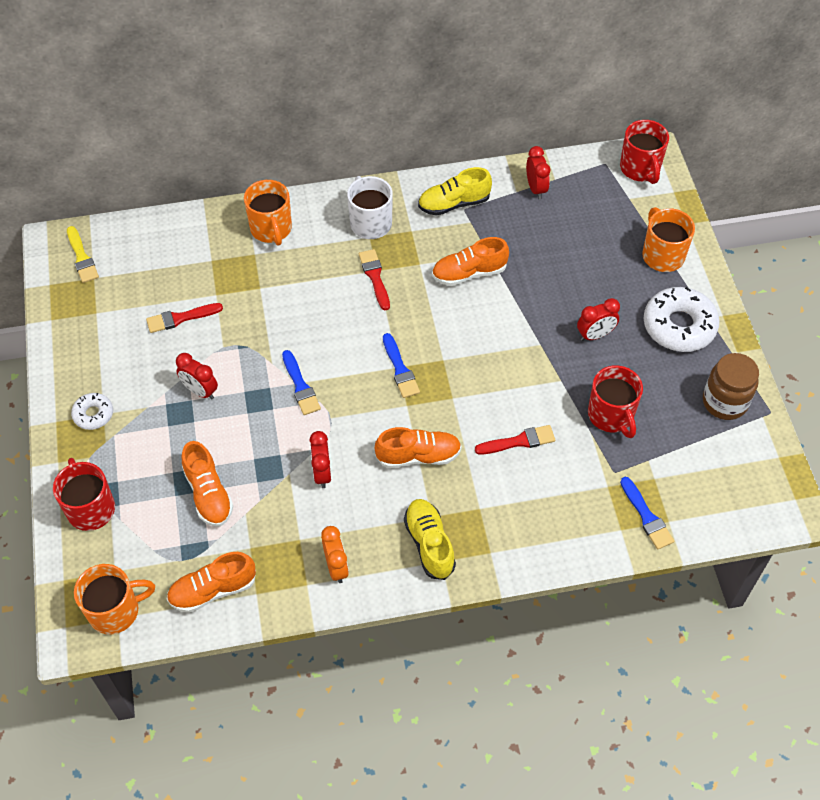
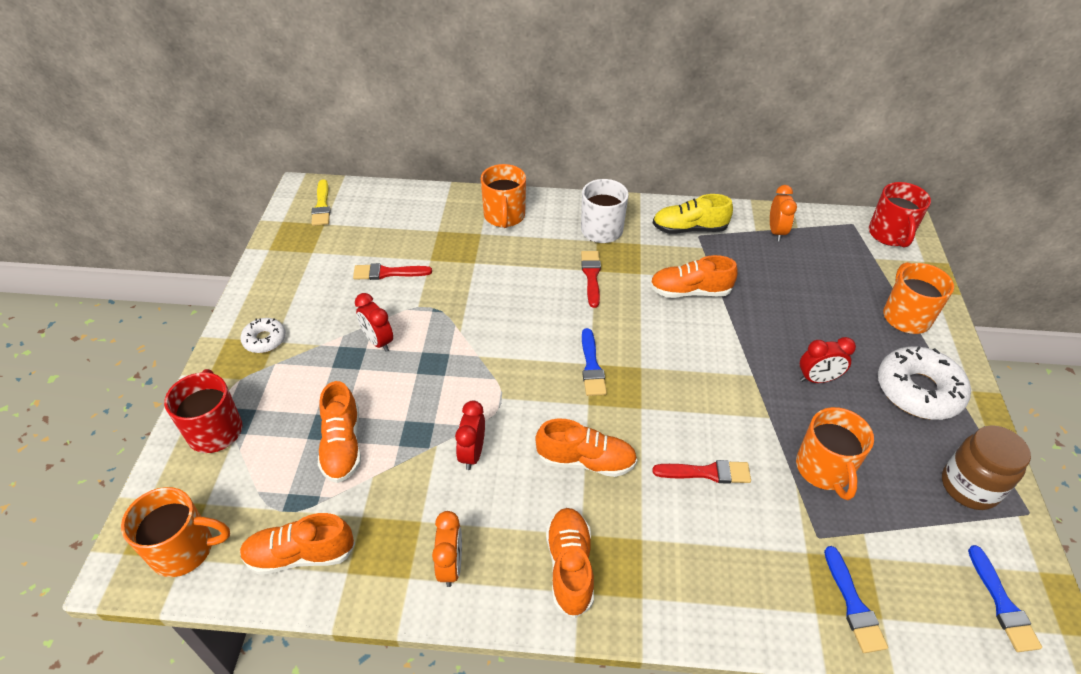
camera: 15 degrees right, 10 degrees down
(300, 386) = (481, 359): blue brush -> blue brush (1002, 604)
(429, 544) = (569, 567): yellow shoe -> orange shoe
(536, 188) = (776, 232): red clock -> orange clock
(611, 415) = (824, 469): red mug -> orange mug

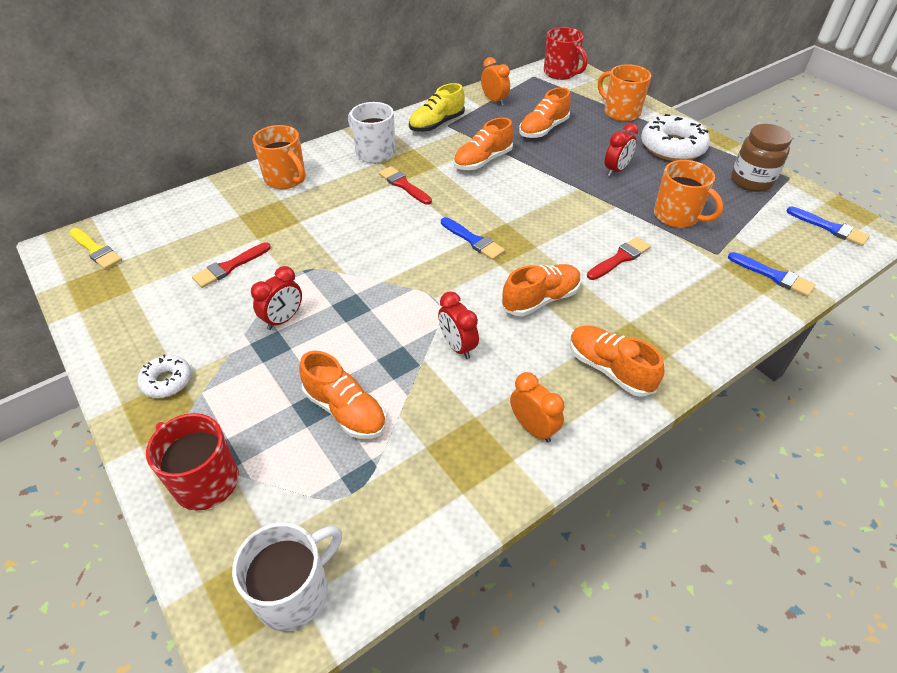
camera: 40 degrees left, 0 degrees up
(184, 549) = (294, 592): orange mug -> white mug
(300, 555) = (409, 511): orange shoe -> orange shoe (543, 129)
(378, 341) = (283, 319): red clock -> red clock turned 60 degrees counterclockwise

